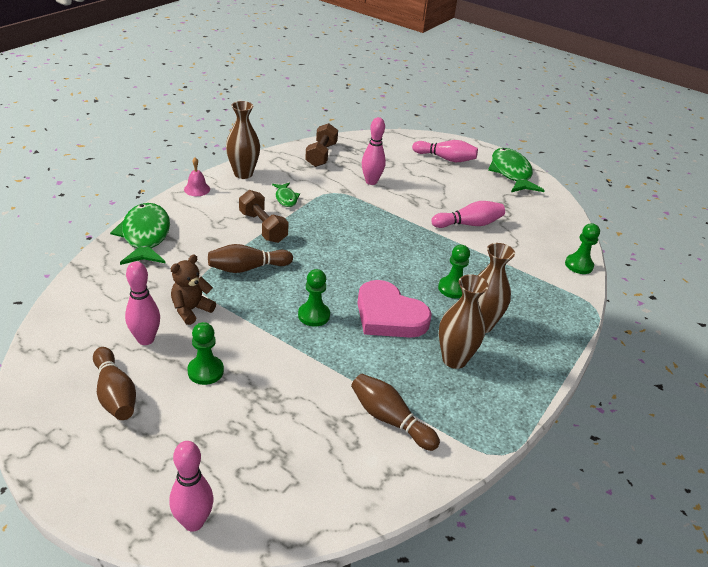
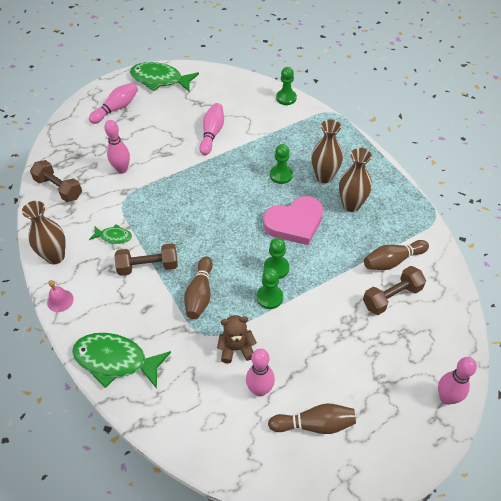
camera: 60 degrees left, 15 degrees up
(191, 310) = (236, 348): brown teddy bear -> brown teddy bear turned 105 degrees clockwise
(205, 371) = (311, 356): green pawn -> green pawn (269, 297)
(330, 430) = (392, 297): none -> brown dumbbell

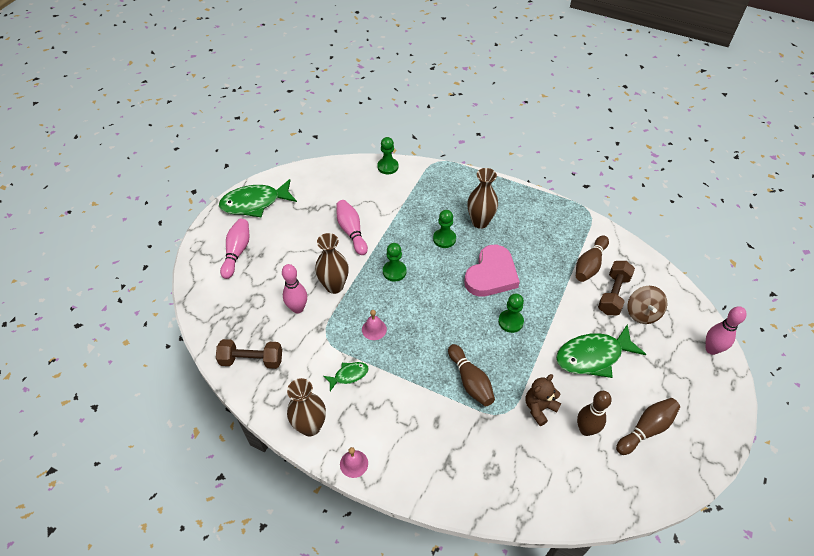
camera: 35 degrees left, 0 degrees up
(115, 360) = (453, 483): green fish -> green fish (593, 356)
(148, 266) = (404, 384): brown dumbbell -> none
(162, 214) = (374, 329): none -> pink bell
(260, 390) = (586, 429): pink bowling pin -> brown bowling pin
(269, 297) = (527, 349): green pawn -> green pawn (394, 271)
(351, 205) = (521, 235): brown vase -> brown vase (334, 286)
(405, 328) = (642, 313): none -> brown spinning top

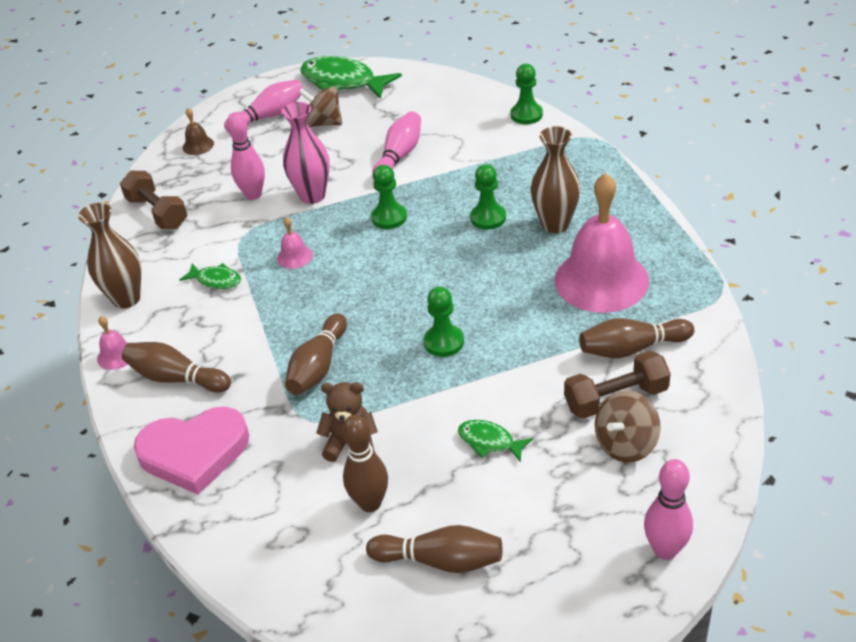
camera: 50 degrees right, 10 degrees down
(216, 299) = (198, 145): none -> brown bell
(279, 237) = (323, 123): none -> brown spinning top
(334, 286) = (312, 196): brown vase -> pink vase
(407, 448) = (176, 378): none -> brown bowling pin
(491, 275) = (490, 284): pink heart -> pink heart (194, 452)
(536, 238) = (601, 280): none -> pink bell
(593, 356) = (489, 441): green fish -> green fish, size x0.50

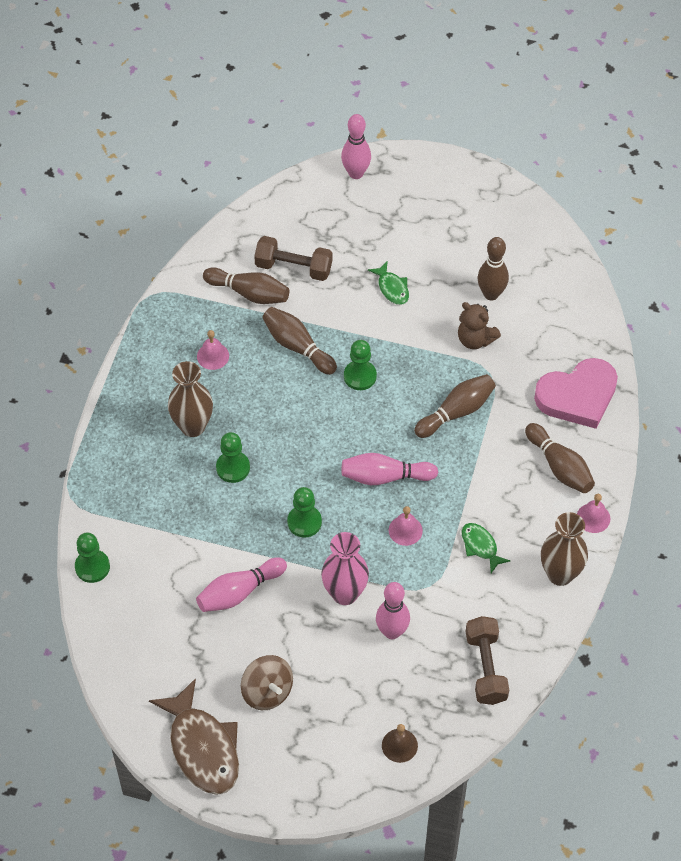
camera: 150 degrees left, 15 degrees up
(194, 452) = (577, 396): pink heart -> pink heart turned 135 degrees clockwise
(269, 116) = (307, 743): pink bowling pin -> pink bowling pin (385, 477)
(343, 82) = (202, 747): green fish -> brown fish
(440, 560) = (476, 238): brown bowling pin -> brown bowling pin (297, 346)
(601, 280) = (213, 356): pink bell -> pink bell, size x0.41
(625, 444) = (317, 238): brown spinning top -> none

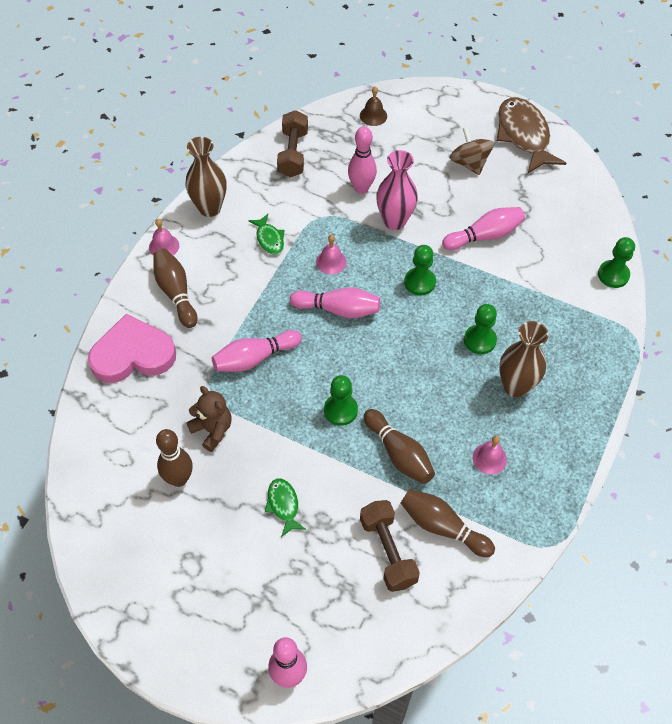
camera: 170 degrees left, 0 degrees up
(293, 267) = (388, 551): brown dumbbell -> brown dumbbell turned 45 degrees clockwise
(456, 412) = (254, 358): brown bowling pin -> pink bowling pin

